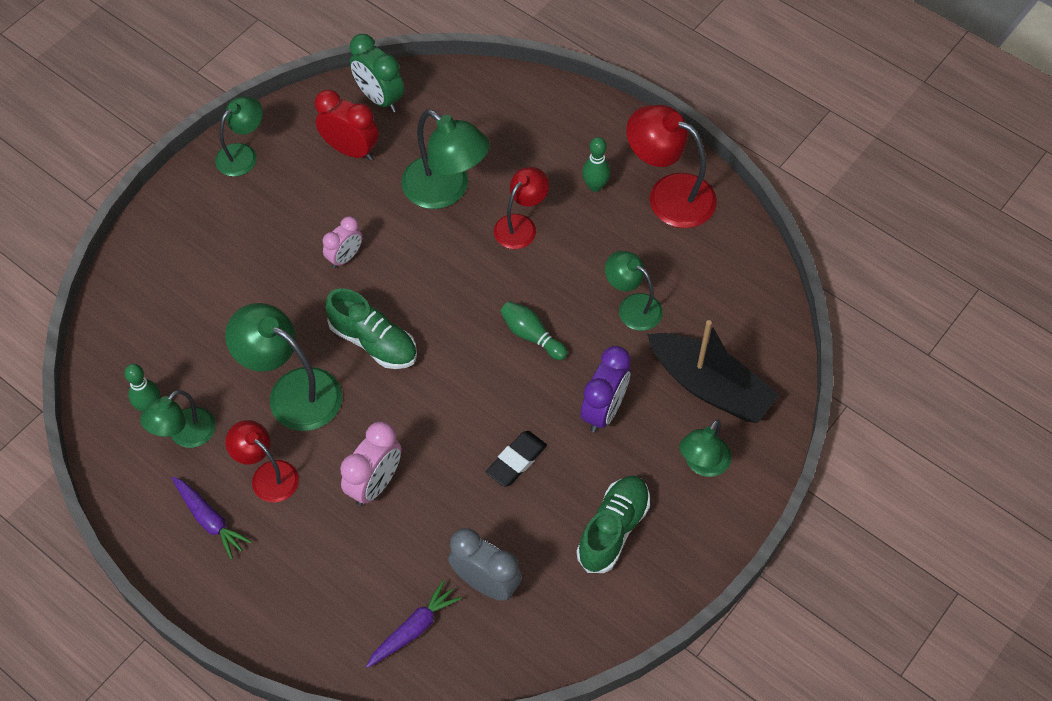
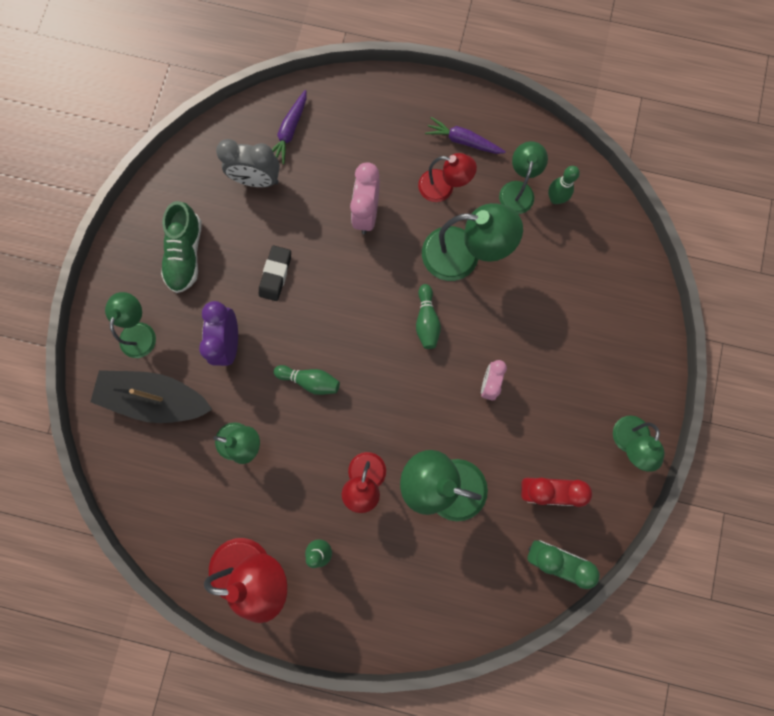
camera: 155 degrees right, 20 degrees up
(373, 342) = (426, 321): green shoe -> green bowling pin

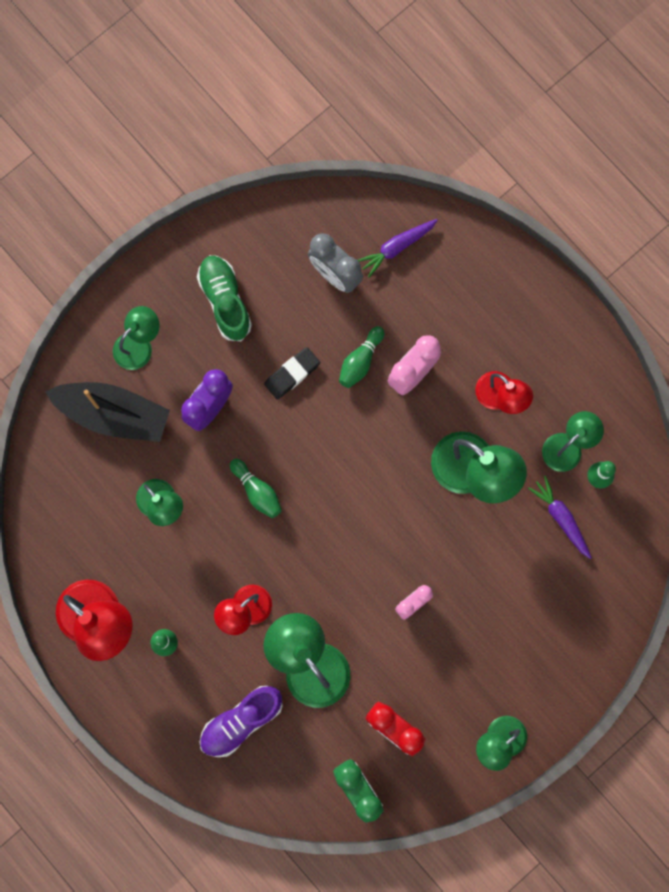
camera: 35 degrees right, 0 degrees up
(155, 399) = (113, 414): black boat -> black boat turned 150 degrees clockwise
(185, 254) = (225, 301): green shoe -> green shoe turned 120 degrees clockwise
(423, 569) = (241, 721): none -> purple shoe
(426, 321) = (397, 509): green bowling pin -> green bowling pin (360, 361)
(463, 141) = (550, 365): purple carrot -> purple carrot (561, 518)

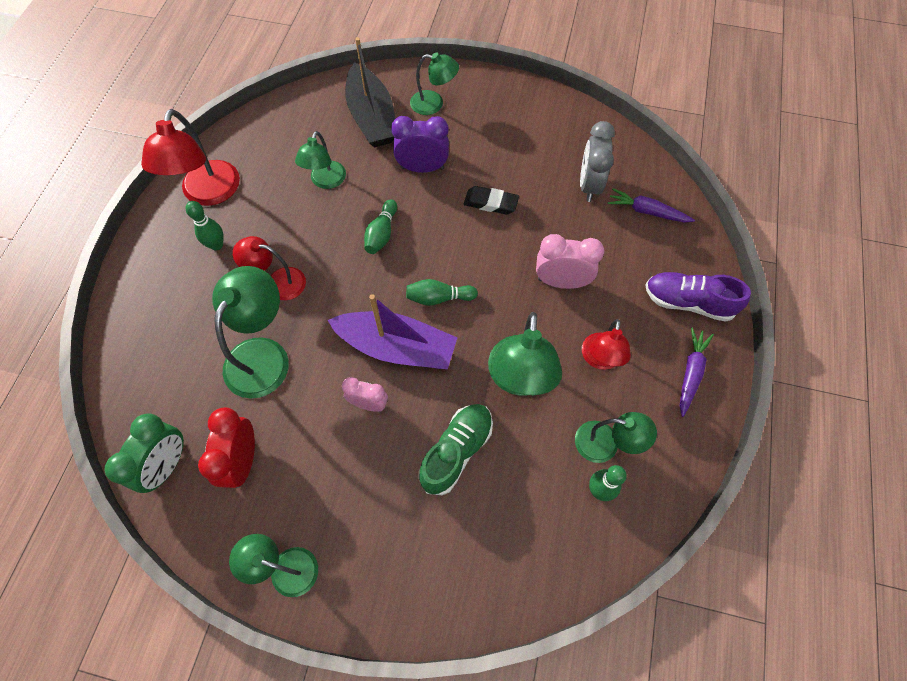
camera: 55 degrees right, 15 degrees down
(225, 301) = (508, 133): green shoe -> green shoe (456, 451)
(241, 721) = (180, 334): purple shoe -> purple shoe (688, 302)
(360, 361) = (539, 240): green bowling pin -> green bowling pin (439, 298)
(378, 550) = (397, 347): none -> purple boat
(561, 518) = (537, 481): purple carrot -> purple carrot (690, 373)

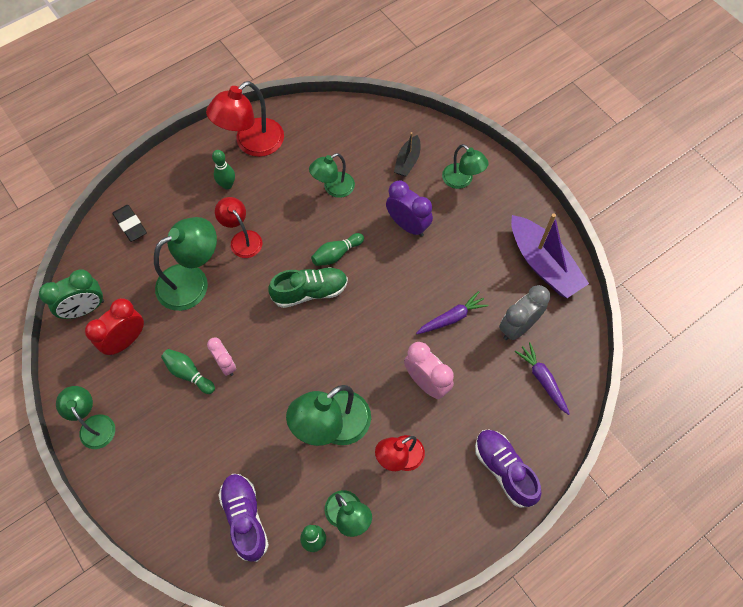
camera: 40 degrees right, 0 degrees up
(372, 117) = (407, 161): black boat -> black boat, size x0.53
(397, 347) = (275, 341): purple boat -> purple boat (543, 264)
(439, 298) = (332, 329): green bowling pin -> green bowling pin (188, 373)
(456, 451) = (250, 439): green shoe -> green shoe (310, 292)
(490, 203) = (432, 287): black eraser -> black eraser (130, 225)
(520, 525) = (245, 518): none -> purple shoe
(690, 373) = (454, 519): purple carrot -> purple carrot (452, 318)

